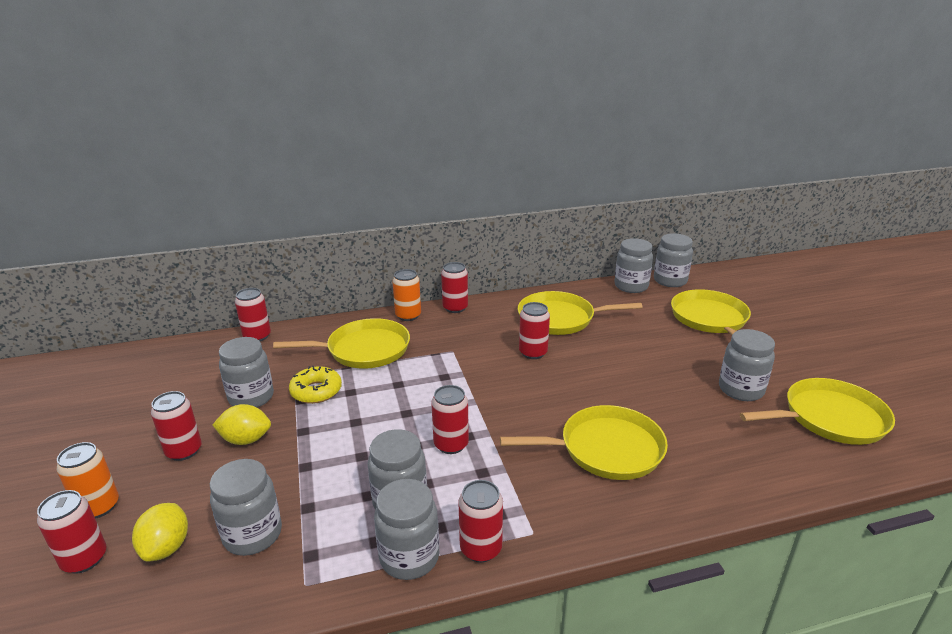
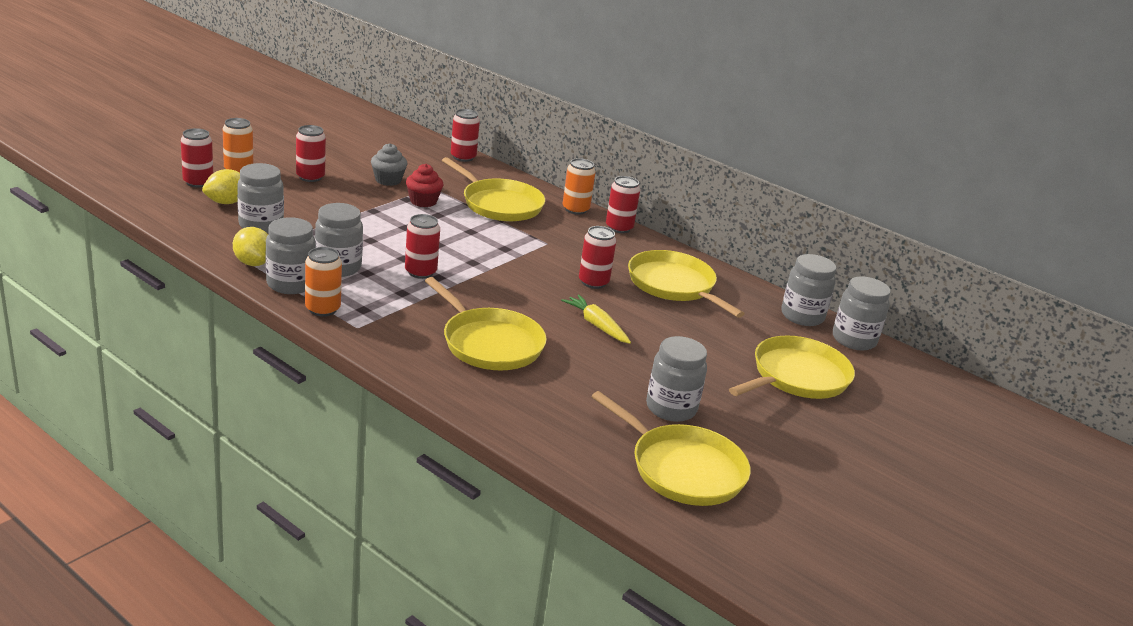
camera: 50 degrees right, 0 degrees up
(246, 440) = (342, 193): yellow lemon -> yellow lemon (253, 263)
(251, 398) = (388, 180): grey jar -> grey cupcake
(316, 391) = (423, 201): yellow donut -> red cupcake
(481, 548) = (322, 309): red can -> orange can
(602, 377) = (596, 325): none -> yellow carrot

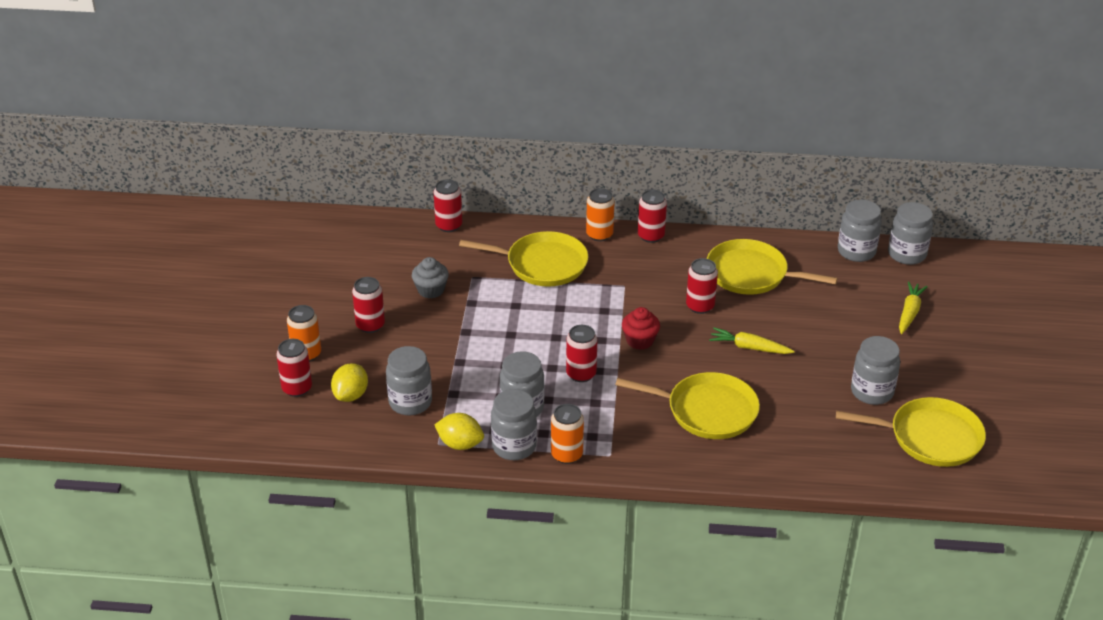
camera: 30 degrees left, 10 degrees up
(423, 201) = (486, 297): red cupcake -> red cupcake (640, 341)
(796, 376) = (909, 313): yellow pan -> yellow carrot

